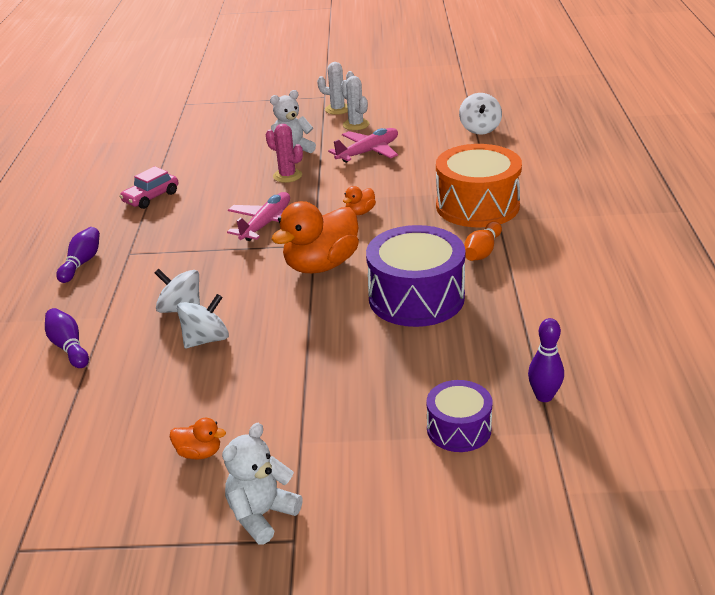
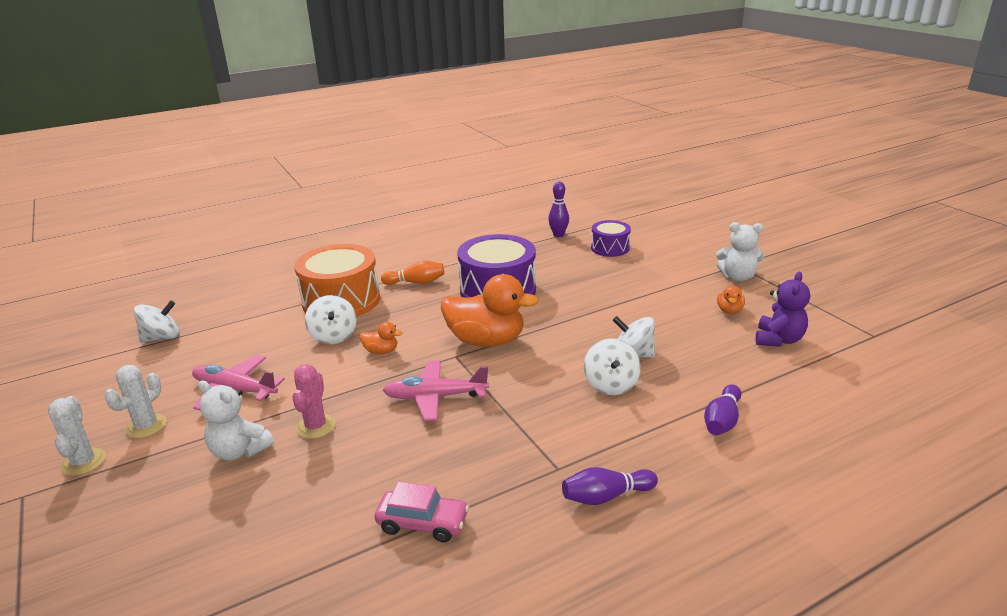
camera: 120 degrees left, 5 degrees down
(109, 456) = (778, 340): none -> purple teddy bear
(199, 453) = (729, 310): orange duck -> orange duck turned 150 degrees counterclockwise
(410, 195) = (333, 336): none -> white spinning top

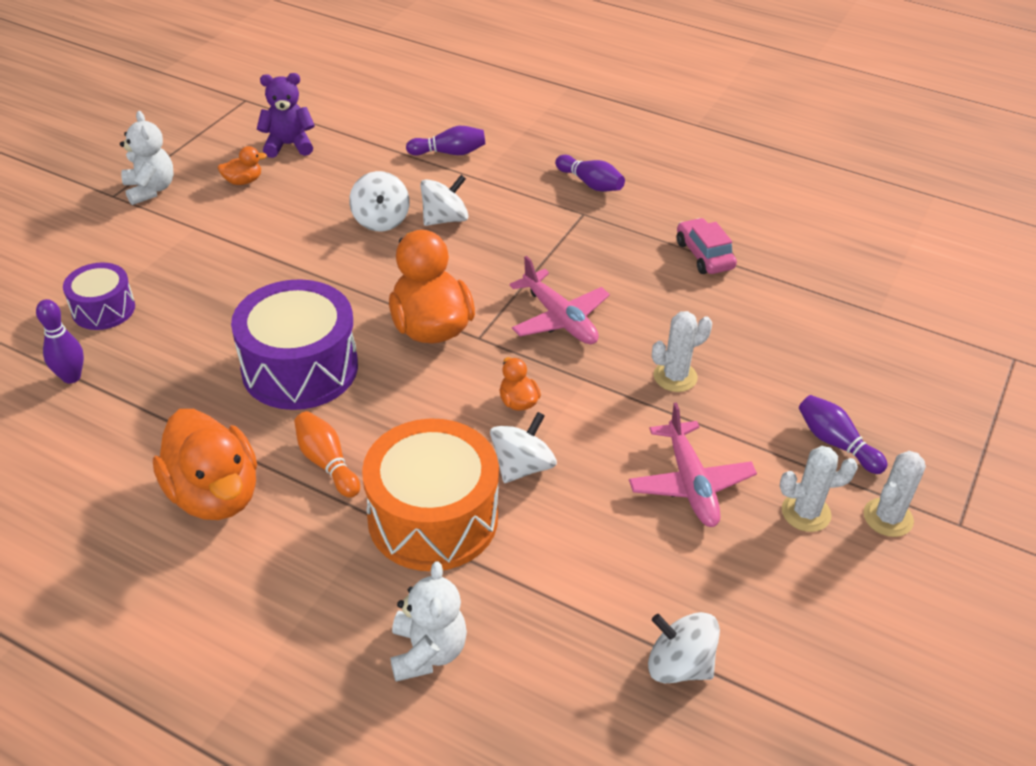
camera: 125 degrees left, 15 degrees up
(157, 475) = (835, 443): none -> purple bowling pin
(239, 451) = (754, 408): white teddy bear -> white teddy bear (427, 651)
(316, 426) = (675, 377): pink cactus -> white cactus
(433, 254) = (215, 494): none -> orange duck

